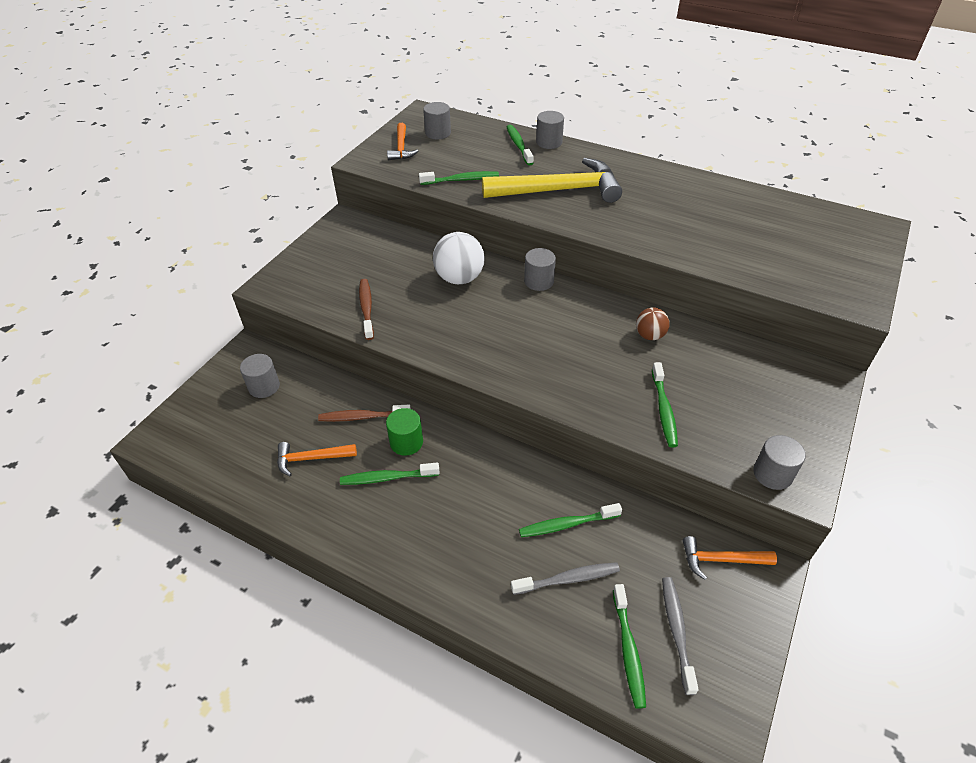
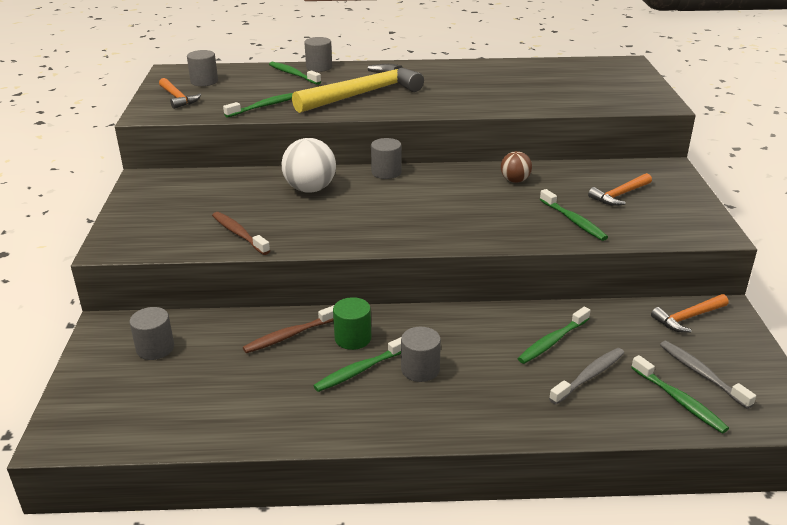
camera: 30 degrees left, 15 degrees down
(311, 458) = (266, 385): orange hammer -> orange hammer (619, 195)
(772, 474) = (688, 232): grey cylinder -> grey cylinder (420, 369)

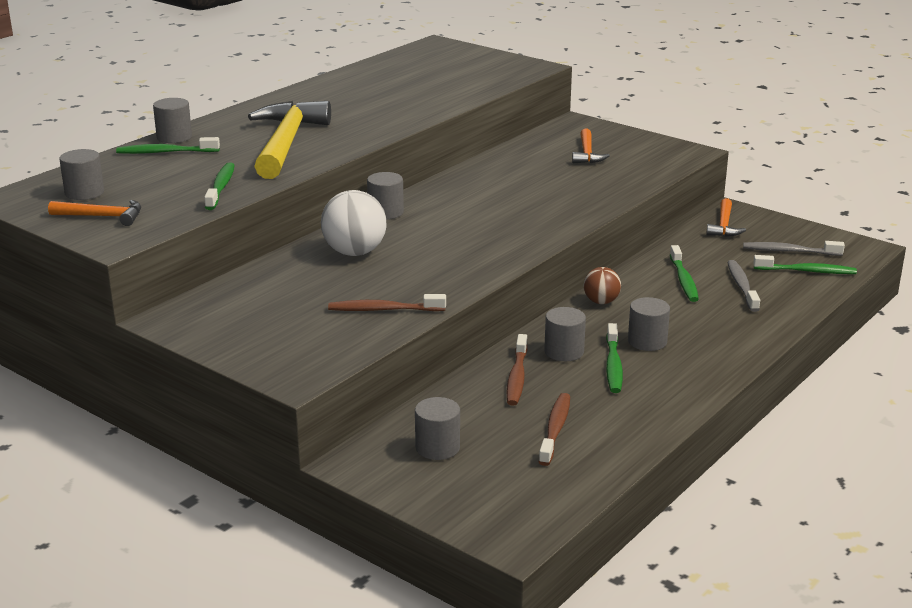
camera: 50 degrees left, 5 degrees down
(231, 387) = (555, 429): none -> brown toothbrush
(353, 338) = (564, 352): green cylinder -> grey cylinder
(515, 180) = (497, 175): brown ball -> brown ball (601, 302)
(573, 221) = (597, 183): green toothbrush -> none

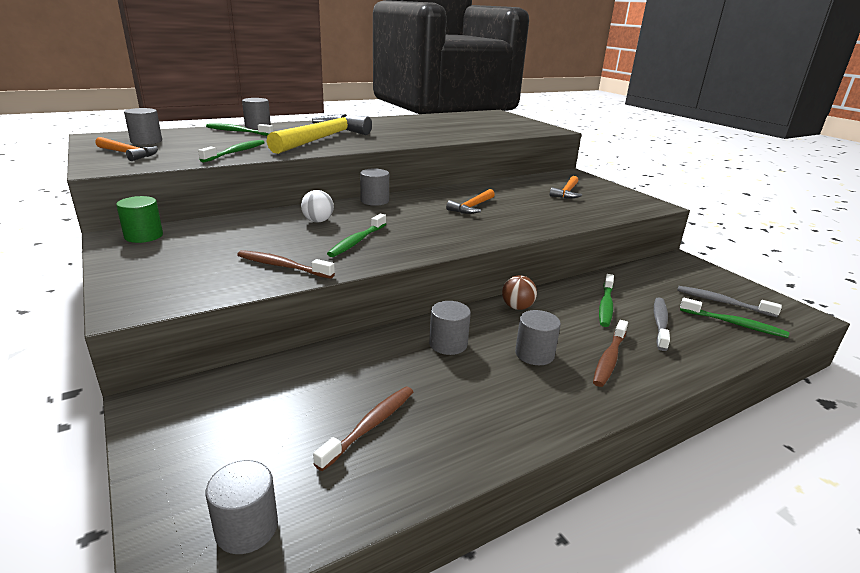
camera: 20 degrees right, 0 degrees up
(193, 312) = (144, 236): none -> green cylinder
(354, 252) = (318, 221): white ball -> white ball, size x0.59
(437, 447) = (240, 412): grey cylinder -> grey cylinder (246, 528)
(517, 377) = (384, 357): brown toothbrush -> brown toothbrush (609, 359)
(613, 365) = (484, 370): green toothbrush -> green toothbrush (357, 241)
(724, 225) = (668, 269): orange hammer -> orange hammer (472, 207)

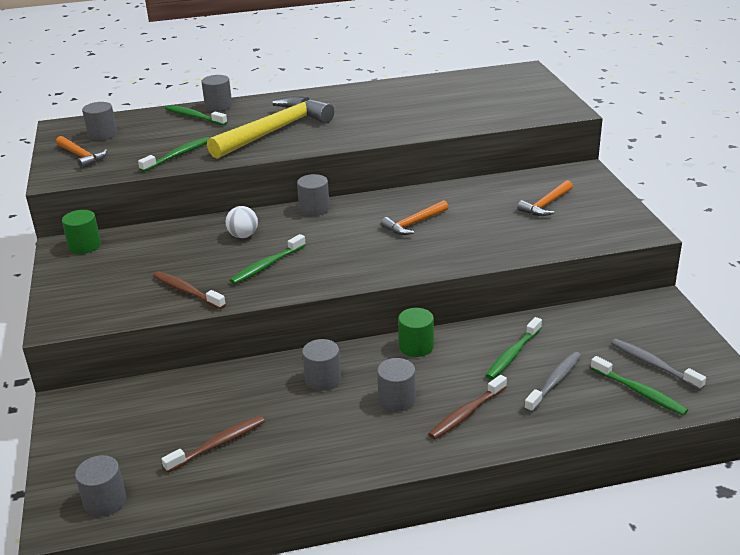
camera: 20 degrees right, 5 degrees up
(517, 307) = (416, 346): brown ball -> green cylinder

